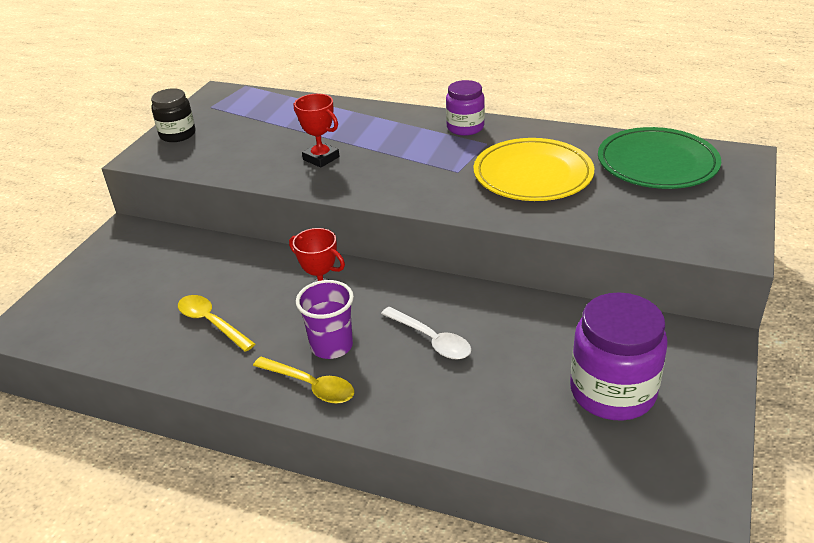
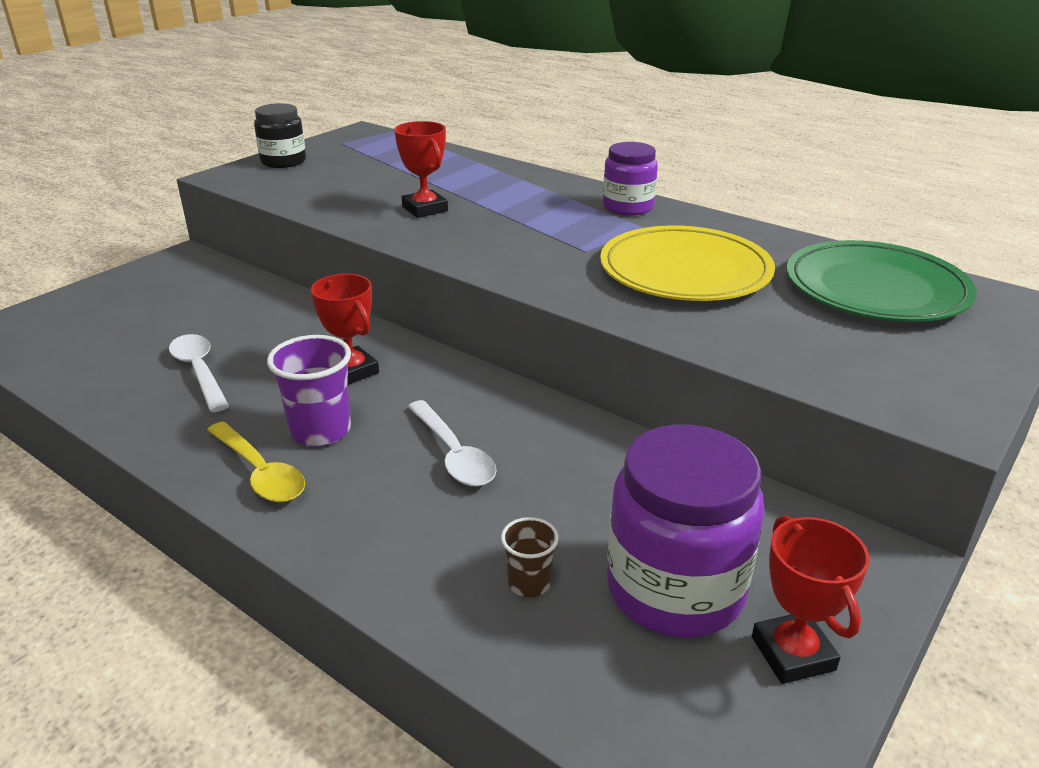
camera: 15 degrees right, 5 degrees down
(211, 323) = (199, 371): yellow spoon -> white spoon
(527, 411) = (529, 583): none -> brown cup
(693, 411) = (792, 653): none -> red trophy

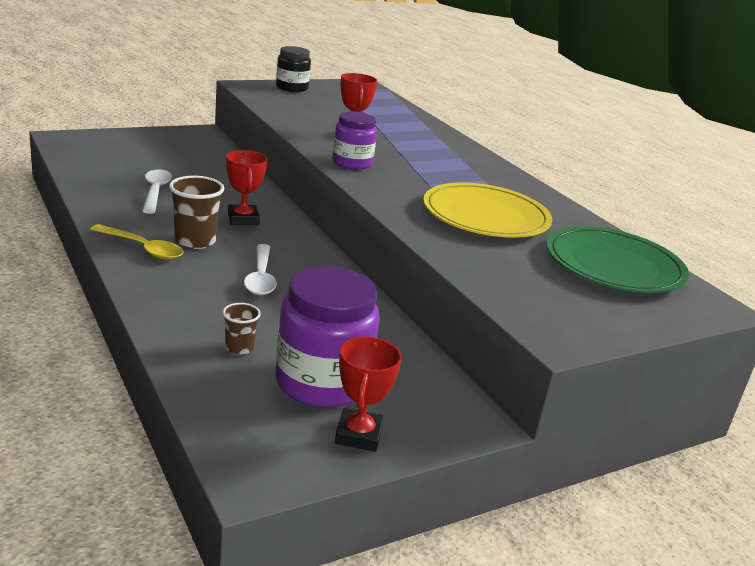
camera: 20 degrees right, 5 degrees down
(260, 472) = (142, 248): yellow spoon -> yellow spoon turned 45 degrees counterclockwise
(320, 431) = (195, 241): purple cup -> brown cup
(628, 207) = (494, 173): purple jar -> purple jar (352, 163)

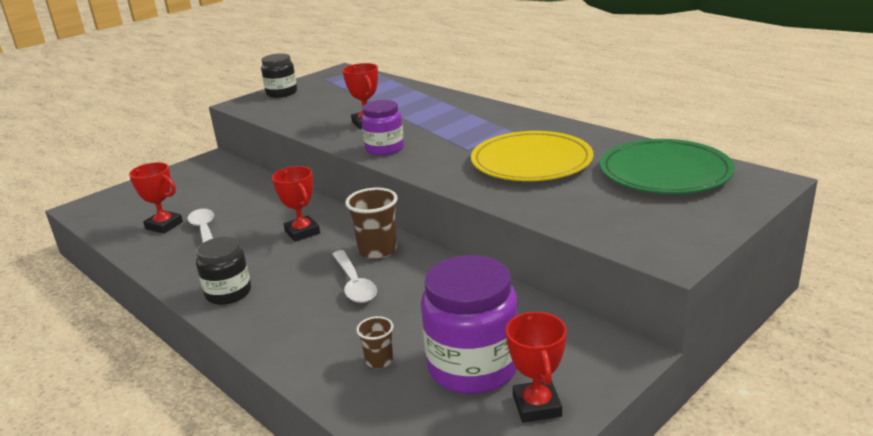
camera: 10 degrees left, 0 degrees up
(123, 175) = (164, 225): none -> red trophy
(142, 248) = (228, 293): yellow spoon -> black jar
(195, 241) = (272, 269): brown cup -> brown cup (378, 250)

